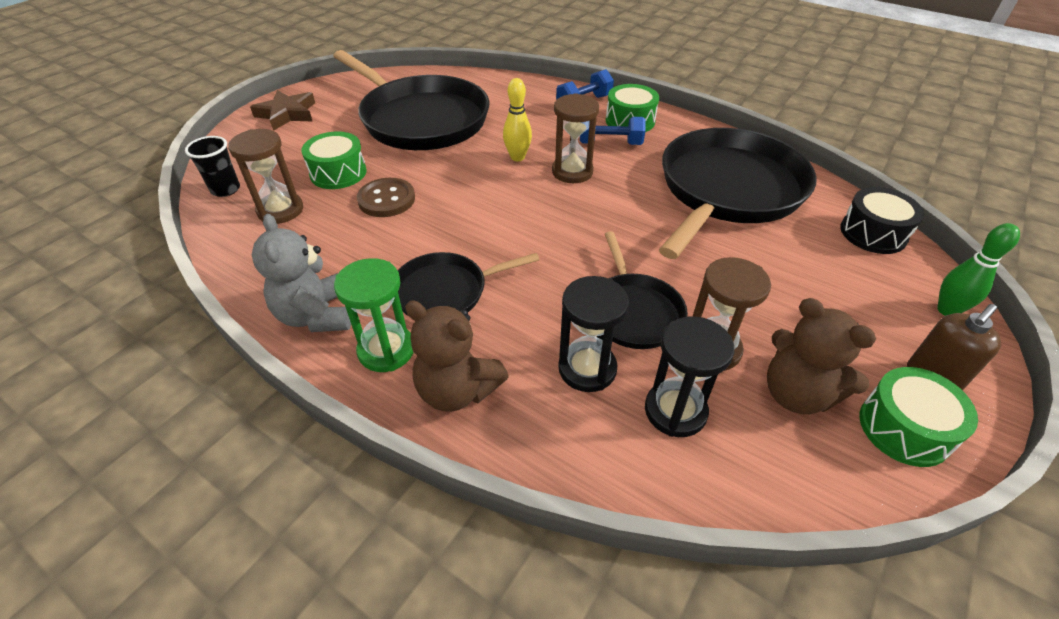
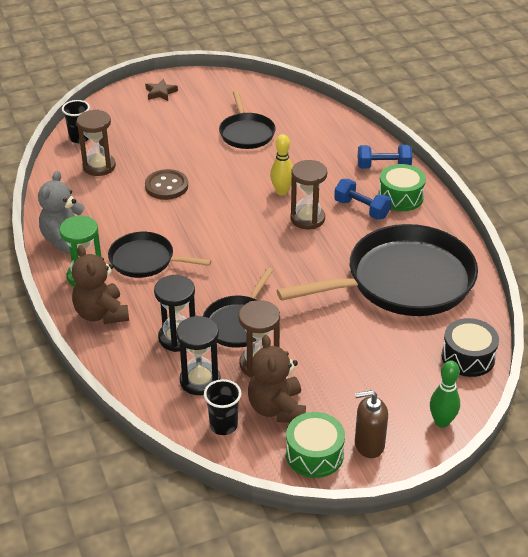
camera: 35 degrees right, 5 degrees down
(287, 114) = (160, 92): brown star -> brown star, size x0.65
(338, 173) = (154, 154): green drum -> none
(421, 119) = (246, 133): black pan -> black pan, size x0.52
(772, 457) = (223, 425): none -> black cup

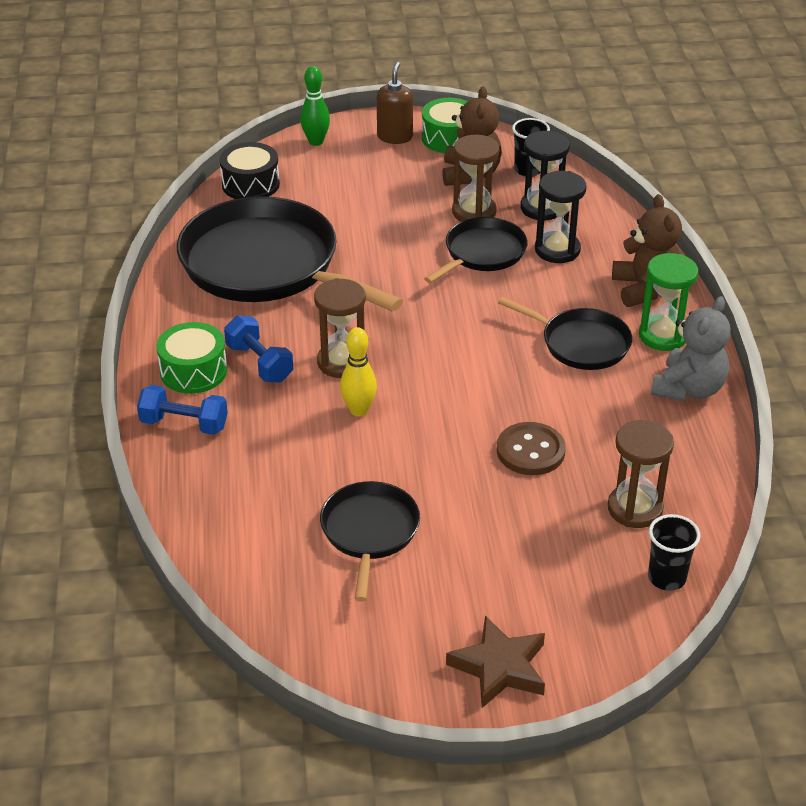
camera: 165 degrees left, 0 degrees up
(160, 92) = (500, 667): brown star -> brown star, size x1.53
(369, 445) = (395, 137): brown soap dispenser -> brown soap dispenser turned 90 degrees counterclockwise
(403, 281) = (266, 265): black pan -> black pan turned 45 degrees clockwise

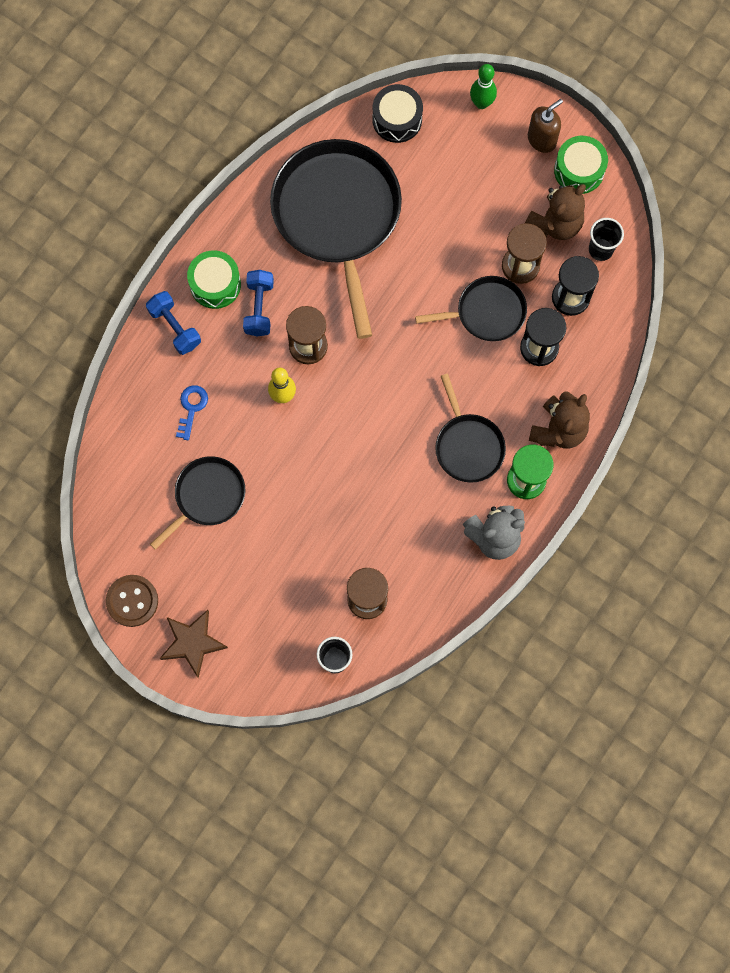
camera: 40 degrees right, 35 degrees up
(272, 473) = (191, 408): none -> blue key
(530, 451) = (351, 509): brown button -> brown button (132, 601)

